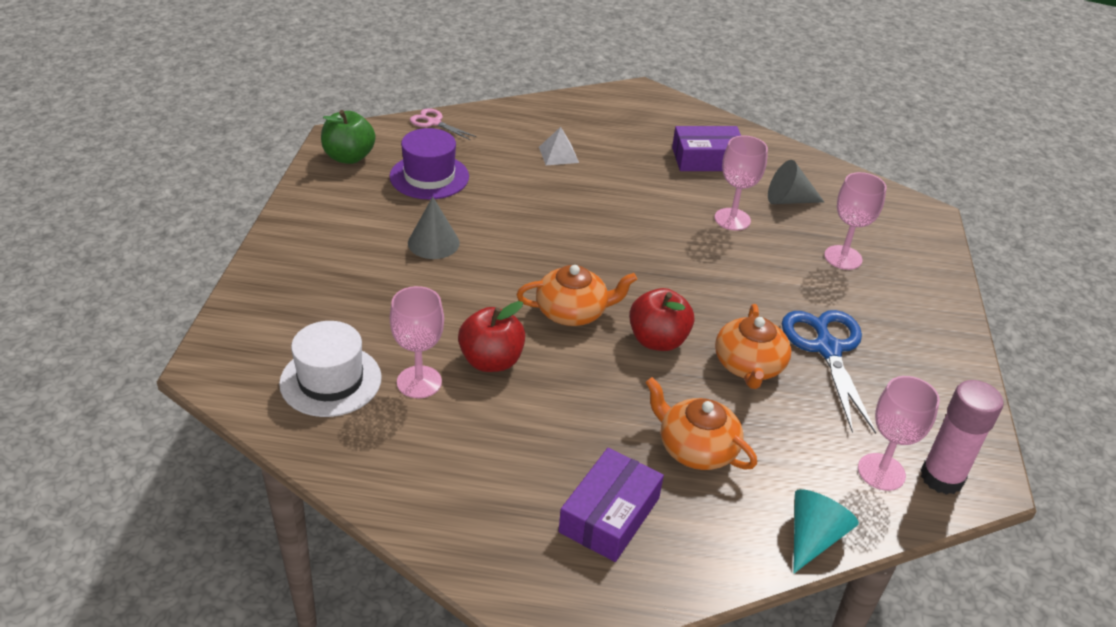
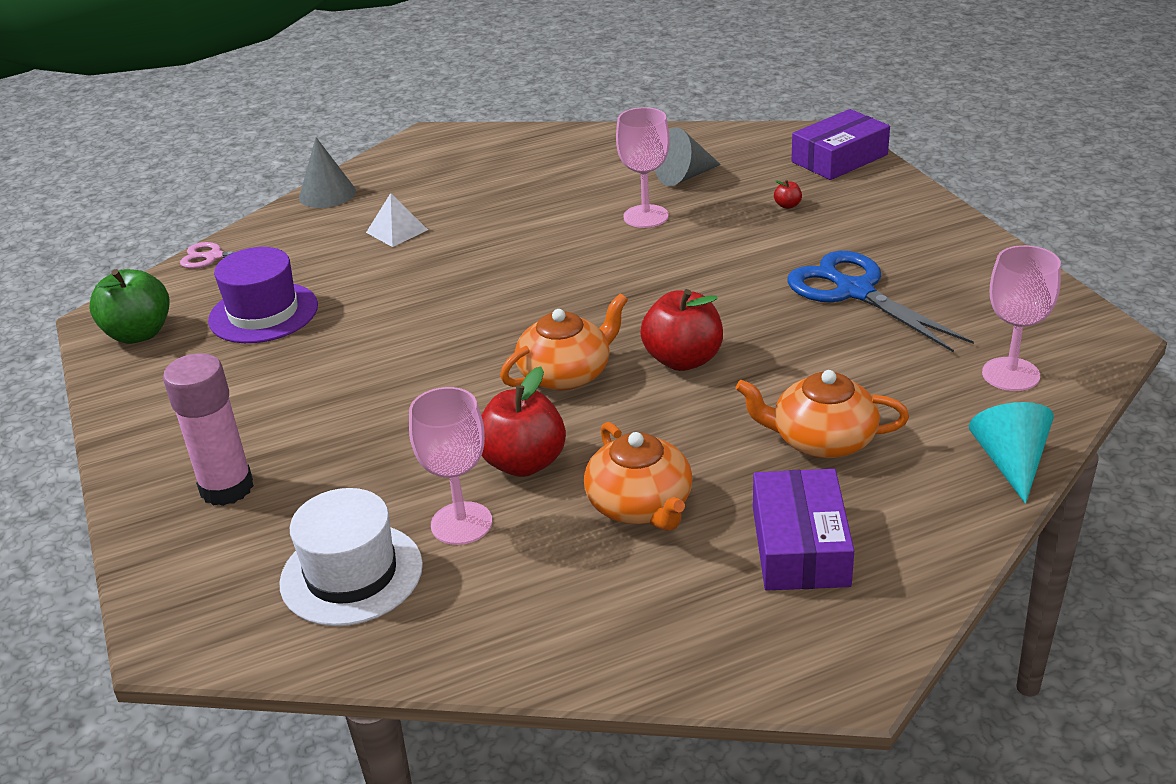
camera: 25 degrees left, 5 degrees down
(433, 243) = (336, 377): grey cone -> grey cone (327, 194)
(706, 159) = (564, 172): purple box -> purple box (839, 158)
(749, 366) = (796, 341): orange teapot -> orange teapot (640, 505)
(843, 257) = (787, 205): pink goblet -> red apple
(941, 478) = (1066, 353): pink glue stick -> pink glue stick (227, 488)

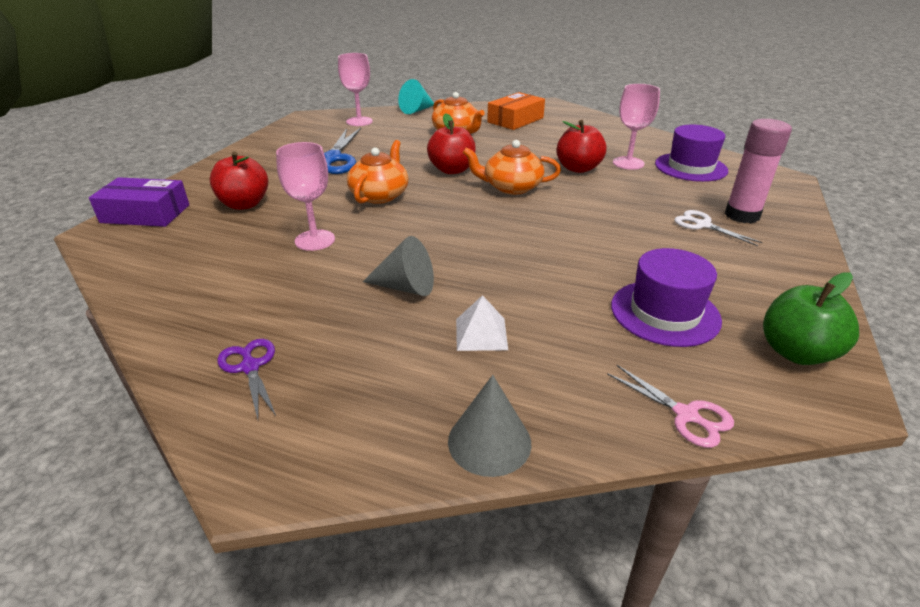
camera: 140 degrees left, 0 degrees up
(273, 440) = (703, 225): none -> white scissors
(351, 574) = (690, 167): white hat -> purple hat
(516, 152) = (250, 367): none -> purple scissors
(640, 505) = (550, 143): orange teapot -> orange teapot (380, 195)
(684, 176) = (230, 254): grey cone -> grey cone (406, 287)
(787, 205) = (244, 204): red apple -> red apple, size x2.46
(800, 546) = (515, 120): purple box -> orange box

